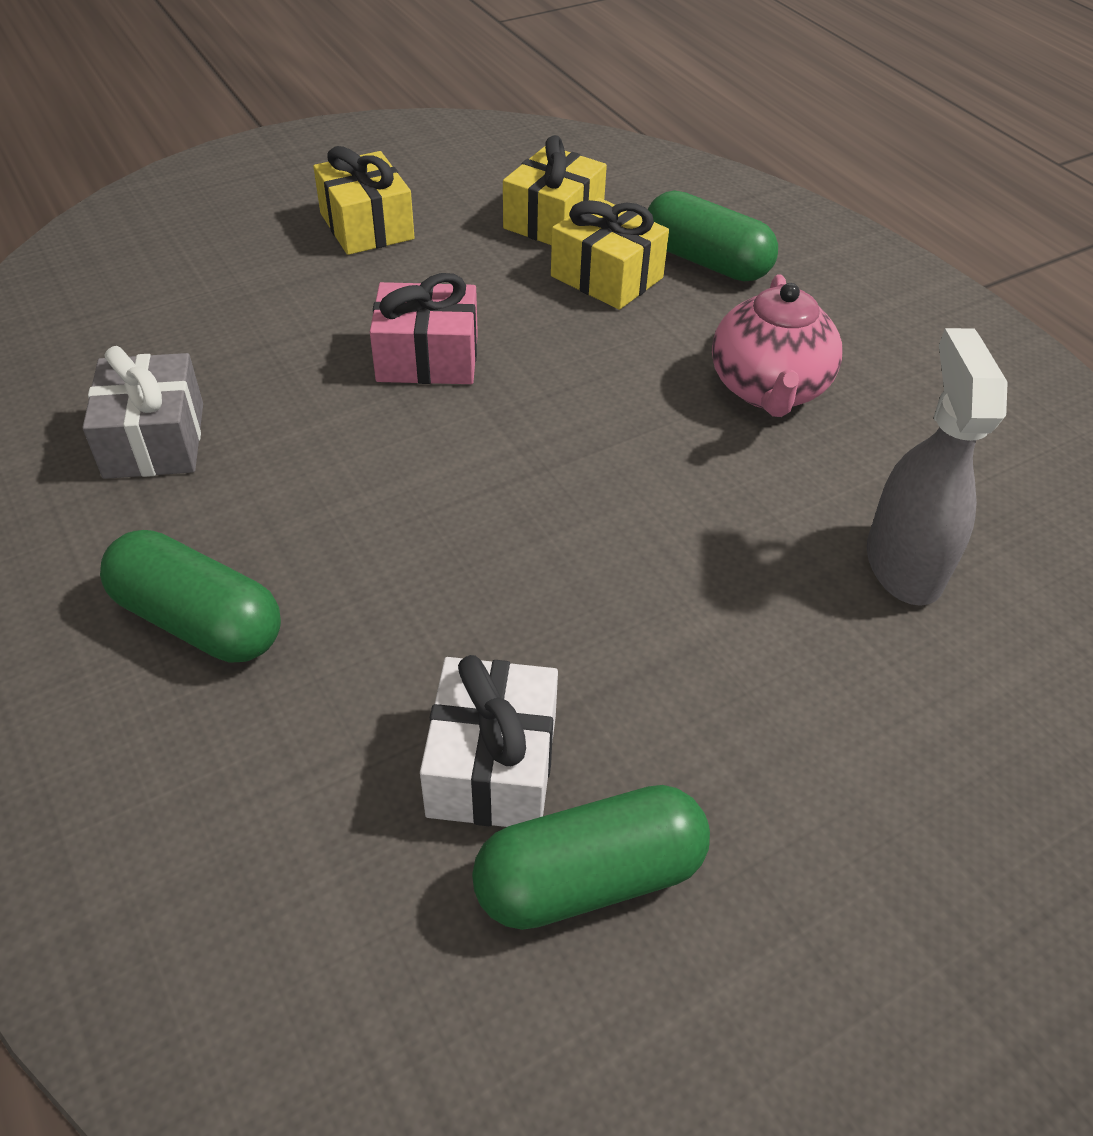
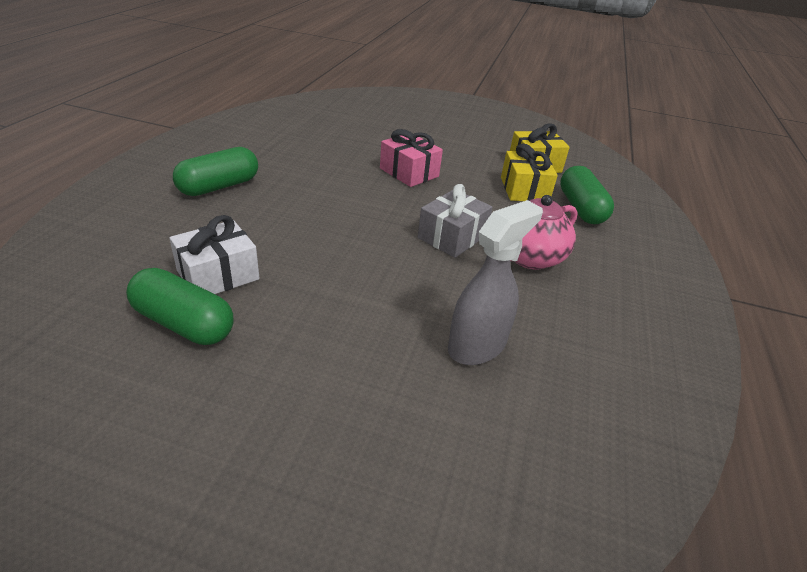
camera: 45 degrees right, 10 degrees down
(155, 440) = (290, 144): grey gift -> grey gift (452, 237)
(199, 621) = (219, 186): green capsule -> green capsule turned 60 degrees clockwise
(366, 226) = (457, 132): yellow gift -> none

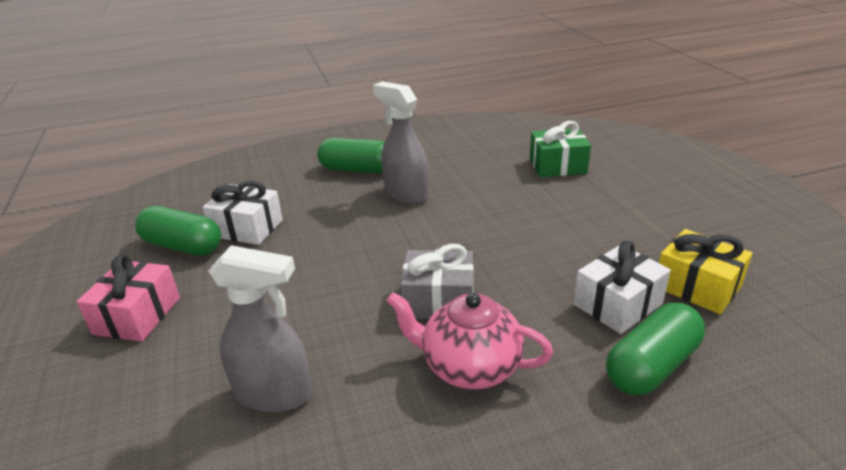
camera: 60 degrees right, 5 degrees down
(184, 323) = (183, 246): green capsule -> green capsule turned 60 degrees counterclockwise
(298, 187) = (405, 194): none -> grey spray bottle
(361, 128) = (557, 166): none -> green gift
(409, 172) = (521, 225): pink gift -> pink gift (137, 315)
(524, 189) = (617, 304): yellow gift -> white gift

